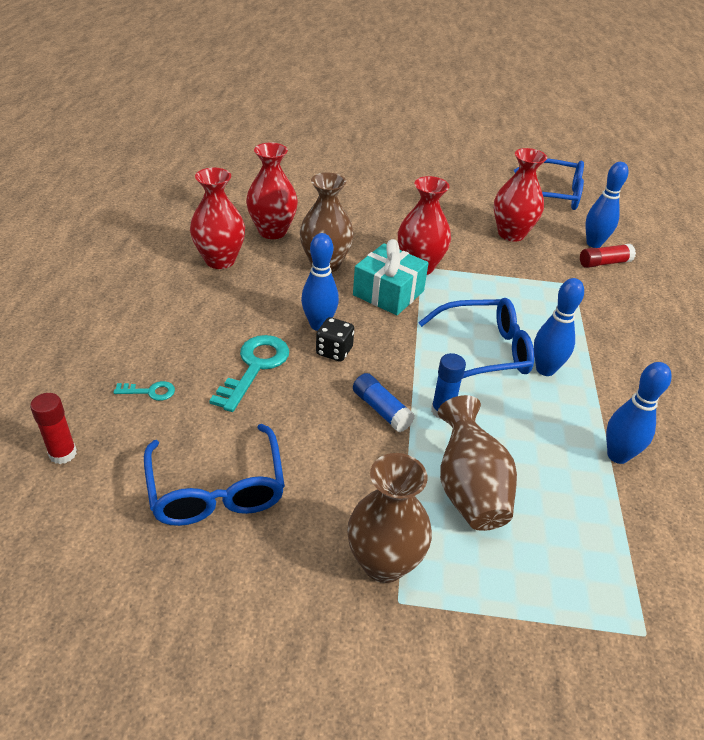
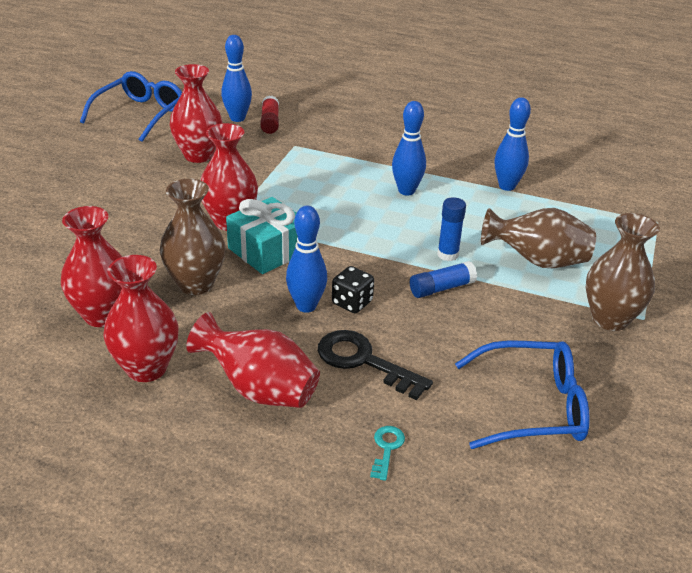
camera: 75 degrees left, 5 degrees down
(63, 454) = (477, 528): red glue stick -> none
(208, 315) = (259, 389): none -> red vase
(255, 367) = (363, 361): turquoise key -> black key
(484, 351) = (375, 215): blue glasses -> none

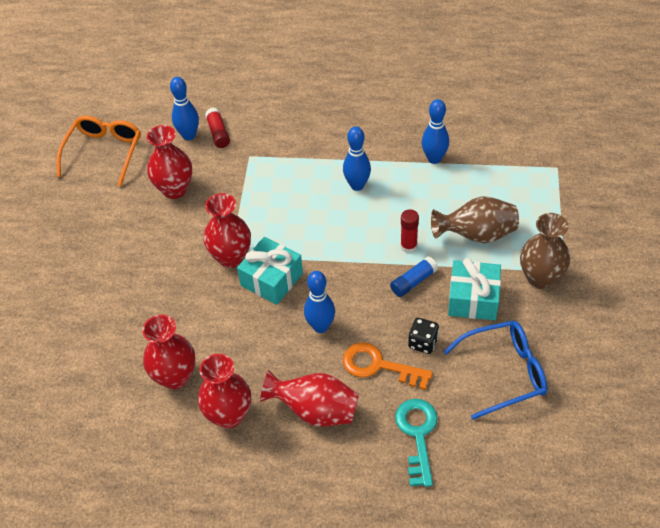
camera: 10 degrees left, 15 degrees up
(141, 114) = (104, 152): blue glasses -> orange glasses
(196, 284) = (231, 328): brown vase -> none
(352, 302) = (353, 314): black dice -> black dice (423, 342)
(363, 361) = (378, 366): black key -> orange key
(386, 448) = (417, 435): turquoise key -> turquoise key, size x1.98
(448, 254) = (408, 246): blue glue stick -> red glue stick
(513, 321) = (473, 299): none -> turquoise gift

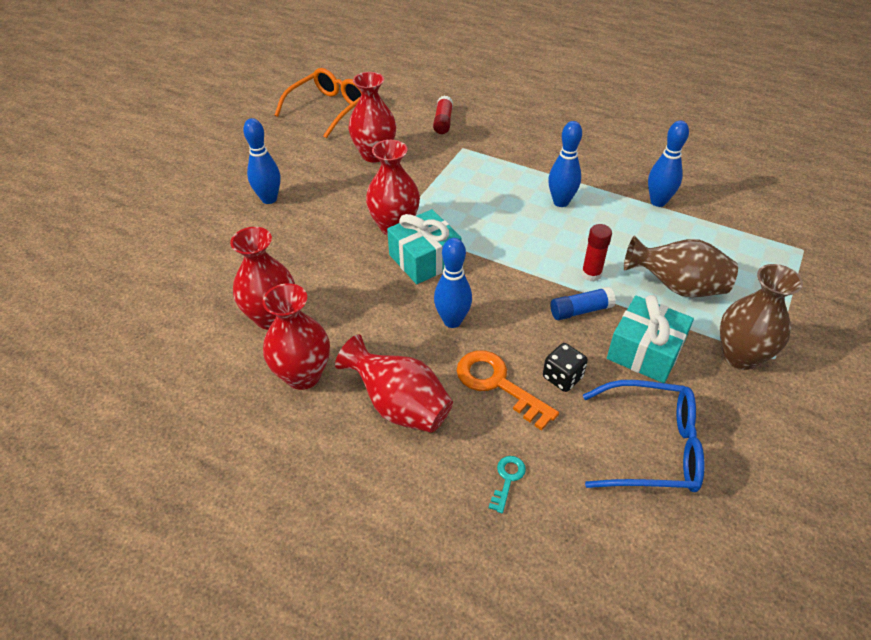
camera: 20 degrees right, 5 degrees down
(189, 135) = (414, 116): blue bowling pin -> blue bowling pin (269, 199)
(417, 435) = (507, 479): turquoise key -> turquoise key, size x0.51

